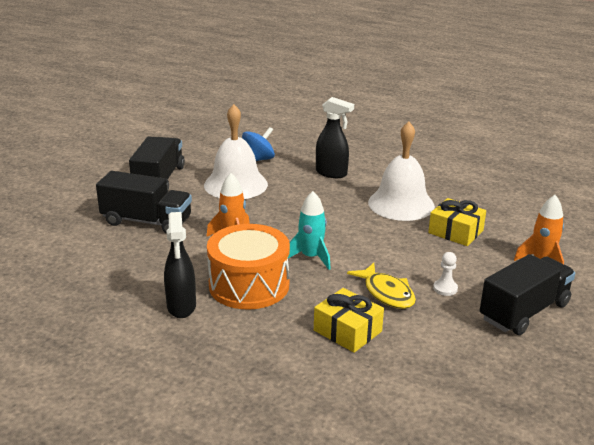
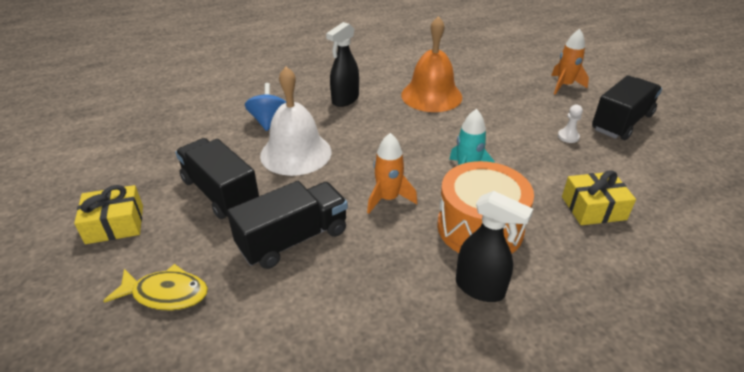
camera: 50 degrees left, 10 degrees up
(331, 173) = (345, 100): black spray bottle -> black spray bottle turned 150 degrees clockwise
(386, 293) = (553, 164): yellow fish -> yellow fish (166, 294)
(401, 204) = (431, 96): white bell -> orange bell
(455, 232) = (495, 95): yellow gift -> yellow gift (115, 224)
(524, 312) = (621, 122): black truck -> black truck turned 45 degrees clockwise

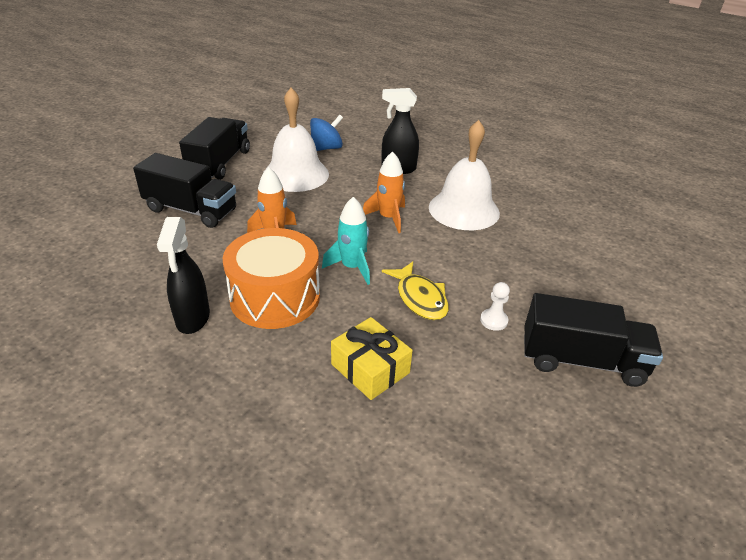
camera: 55 degrees right, 0 degrees up
(115, 224) = (159, 142): yellow gift -> none
(166, 294) = (107, 184): yellow fish -> yellow fish (420, 298)
(431, 96) = (464, 210): orange bell -> white bell
(564, 85) = (609, 293): orange rocket -> orange rocket (388, 218)

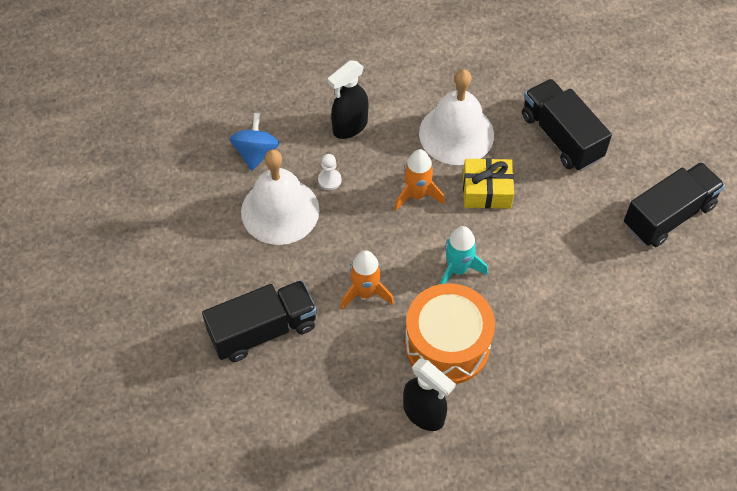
camera: 45 degrees left, 20 degrees up
(220, 163) = (197, 258): black truck -> black truck (561, 137)
(370, 368) = (572, 338): yellow gift -> yellow gift (486, 190)
(420, 298) = (532, 254): yellow fish -> none
(493, 320) = (593, 230): white pawn -> white pawn (329, 180)

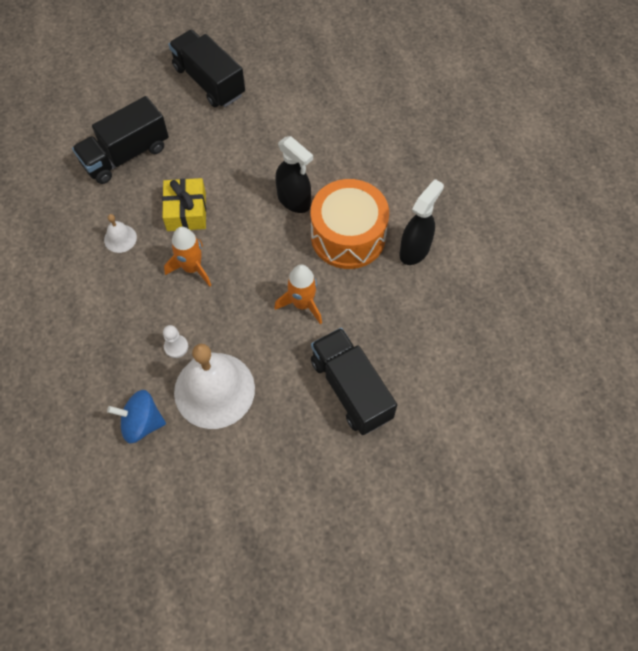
camera: 95 degrees left, 5 degrees up
(349, 127) = (109, 334): black spray bottle -> black spray bottle (294, 201)
(456, 133) = (120, 238): white bell -> white bell, size x0.44
(458, 269) = (272, 231): turquoise rocket -> none

